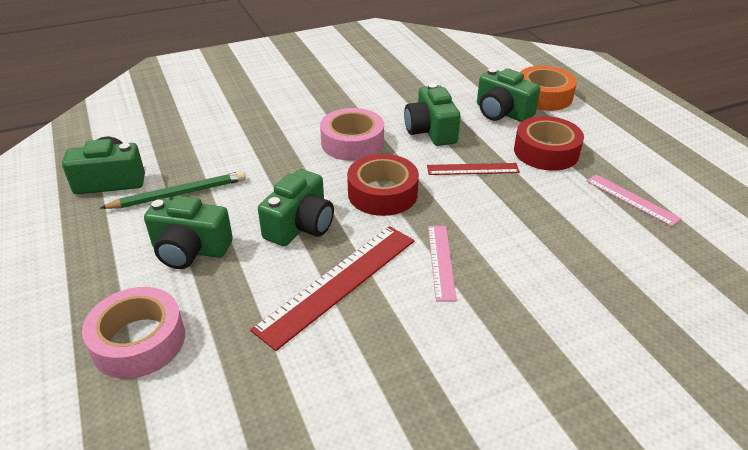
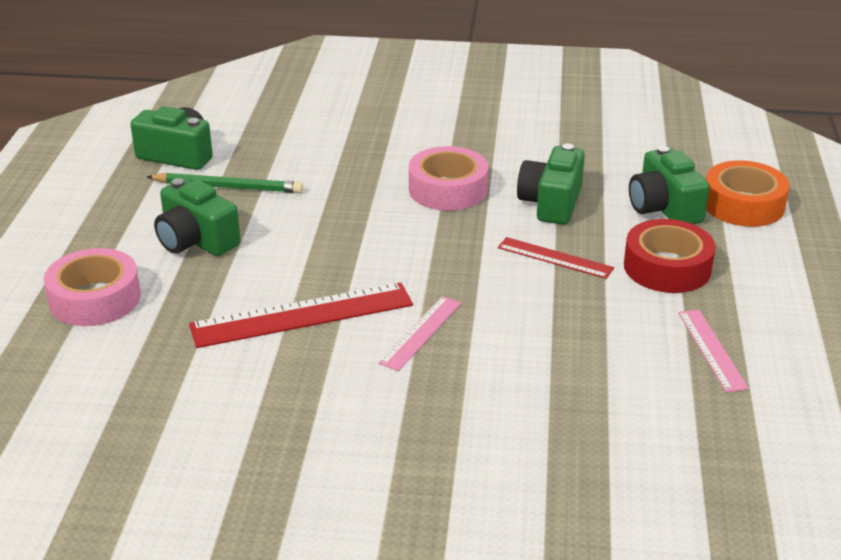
camera: 30 degrees right, 5 degrees down
(300, 225) = (315, 253): green camera -> none
(382, 193) = (428, 250): red tape -> none

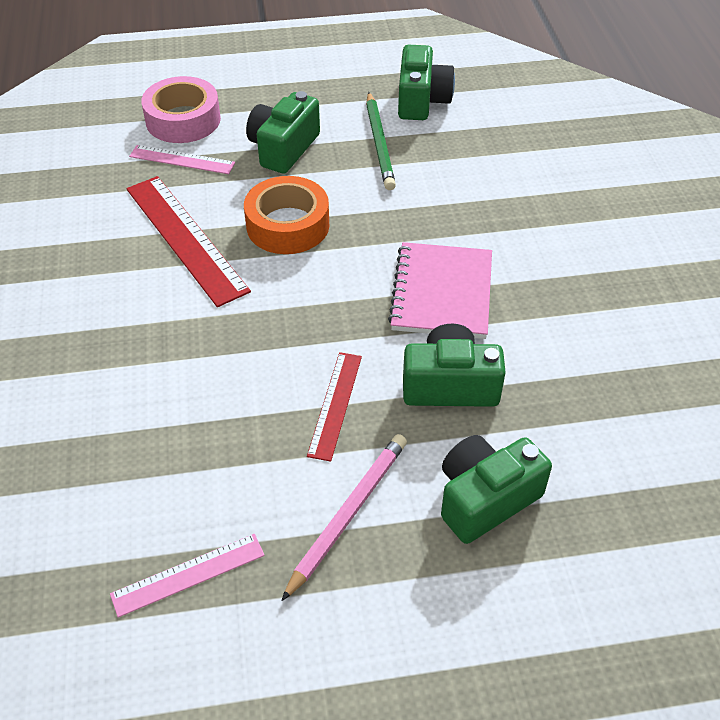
camera: 75 degrees right, 15 degrees up
(421, 332) = (174, 322): pink ruler -> pink ruler (182, 160)
(448, 189) = (442, 293): pink tape -> pink notebook
(667, 267) = (348, 514): red tape -> pink pencil
(743, 205) = (532, 591): orange tape -> orange tape (288, 225)

